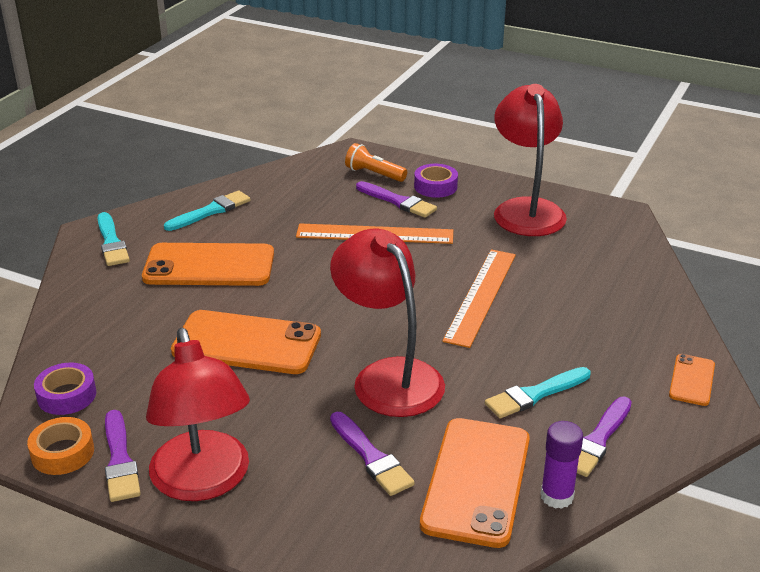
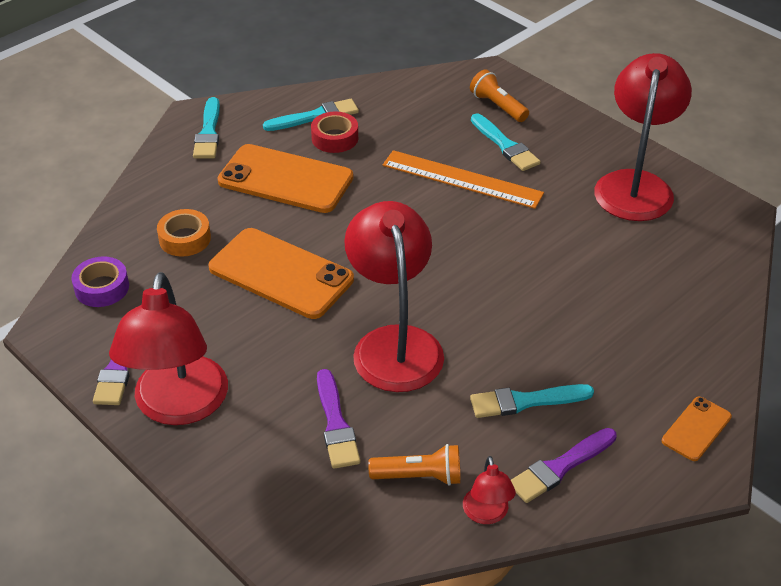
camera: 20 degrees right, 10 degrees up
(62, 453) = (75, 344): orange tape -> orange tape (185, 239)
(239, 224) = (335, 138): none -> red tape
(398, 201) = (505, 145): purple brush -> turquoise brush
(435, 186) = (554, 135): purple tape -> none
(476, 481) = (419, 476): orange phone -> orange flashlight
(481, 296) = (531, 277): orange ruler -> none
(557, 496) = (487, 514): purple glue stick -> red lamp

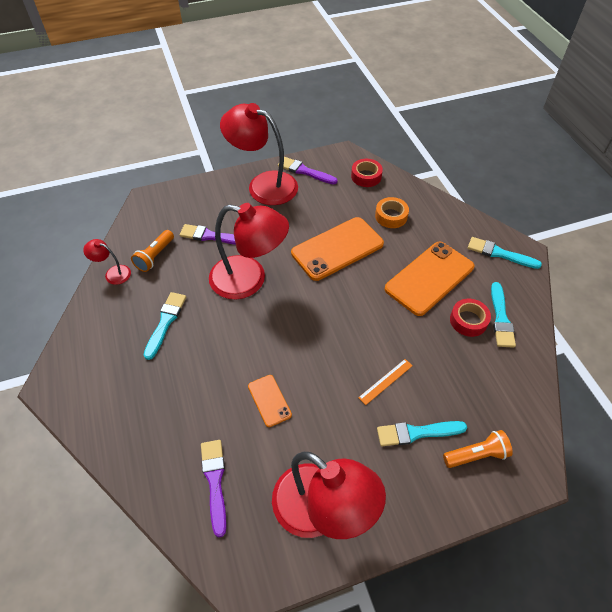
camera: 115 degrees right, 10 degrees up
(102, 288) = (366, 176): purple tape -> red tape
(462, 179) = (385, 381): orange ruler -> orange ruler, size x0.50
(560, 467) = (113, 316): purple brush -> purple brush (215, 481)
(696, 429) = (81, 400): orange phone -> orange phone (269, 400)

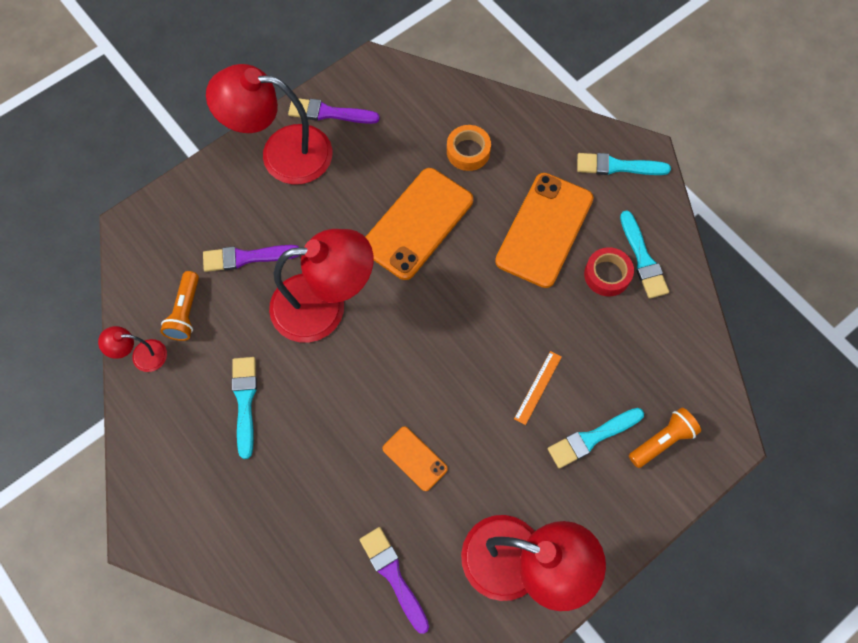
camera: 20 degrees left, 15 degrees up
(366, 176) = (414, 97): red tape -> none

